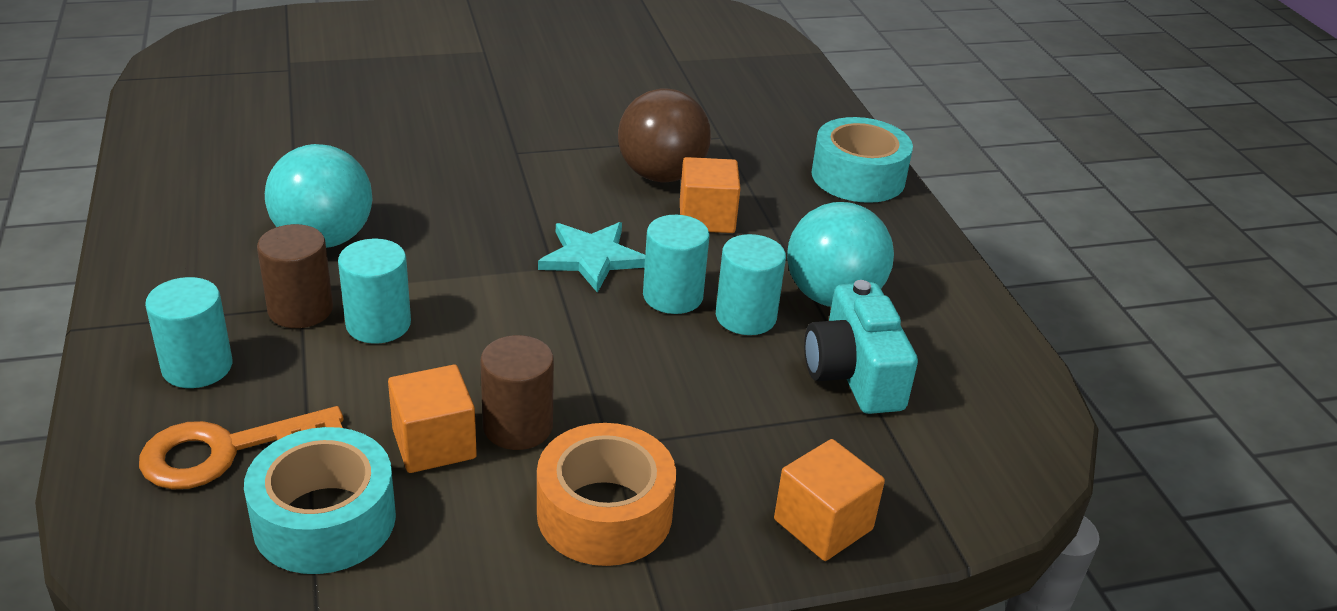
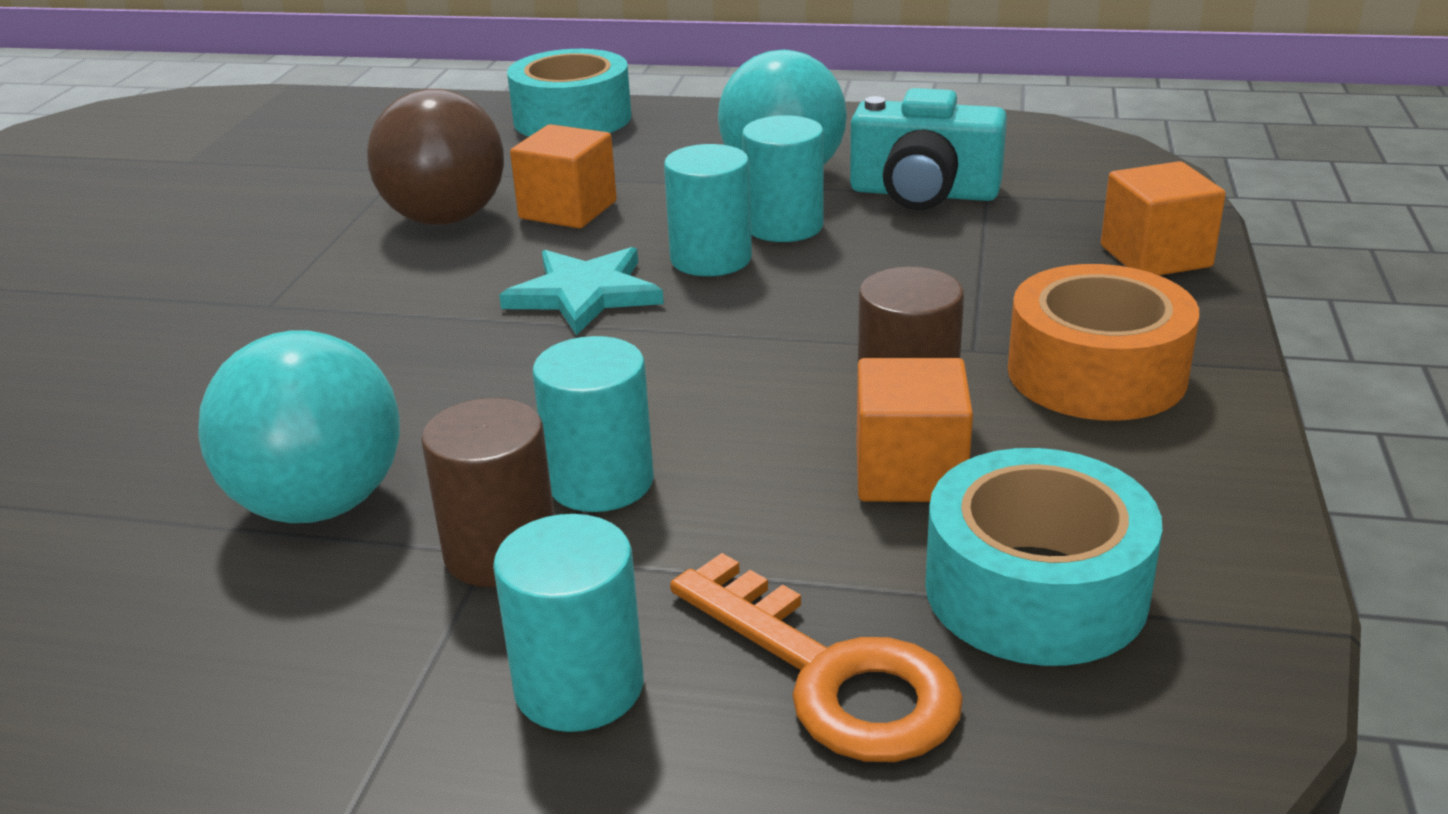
camera: 60 degrees left, 5 degrees down
(226, 451) = (831, 674): orange key -> orange key turned 45 degrees counterclockwise

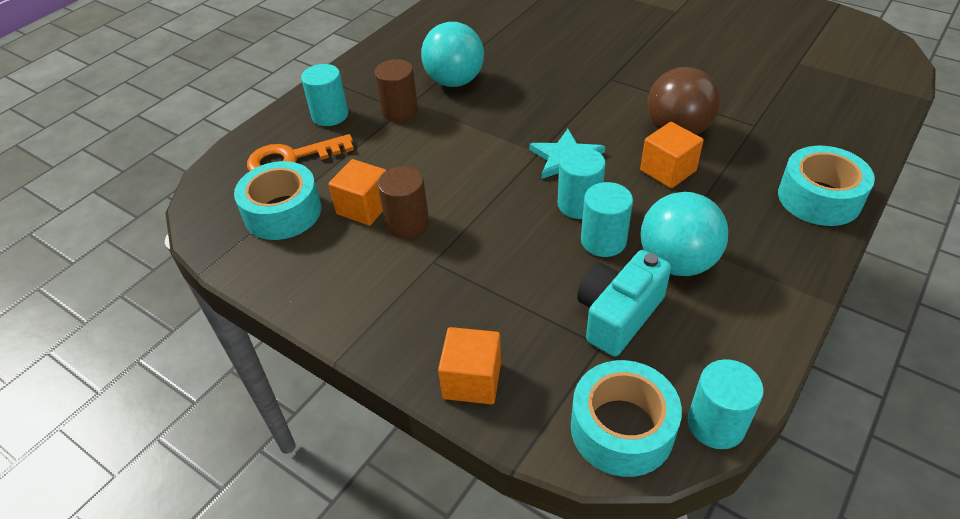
camera: 115 degrees right, 15 degrees up
(600, 482) = (420, 136): turquoise cylinder -> turquoise cylinder (716, 424)
(1094, 164) = (622, 428): none -> turquoise tape
(1096, 373) = (383, 291): orange tape -> none

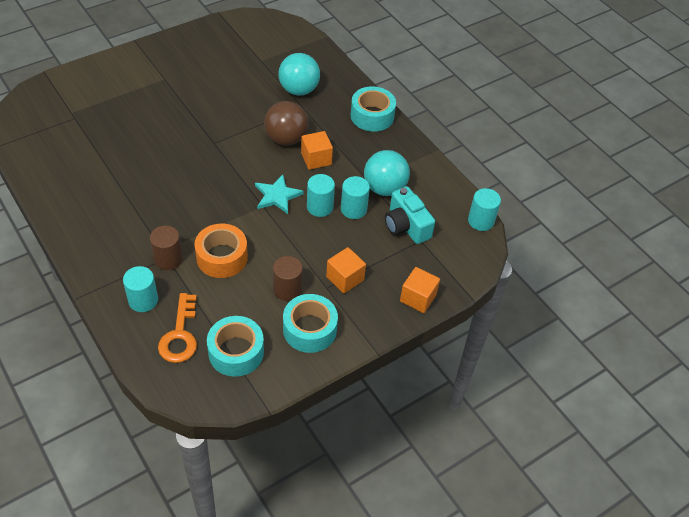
camera: 75 degrees left, 5 degrees up
(364, 207) = (259, 307): orange cube -> orange cube (345, 278)
(428, 149) = (222, 257): none -> orange tape
(454, 81) = (155, 218): turquoise ball -> turquoise ball (299, 90)
(622, 428) = (469, 253): turquoise tape -> turquoise tape (309, 329)

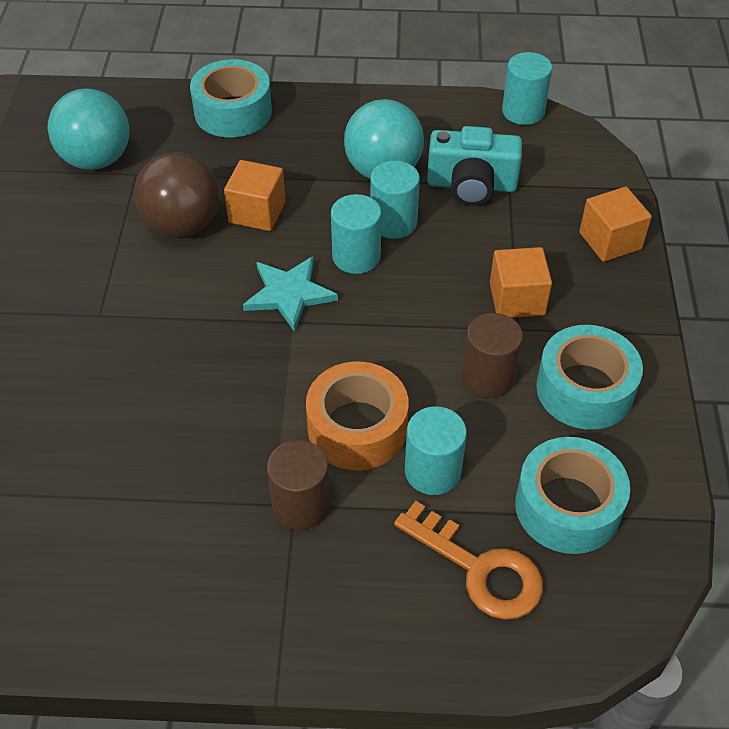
camera: 50 degrees left, 0 degrees up
(143, 300) = (364, 588): turquoise cylinder -> turquoise cylinder (432, 471)

